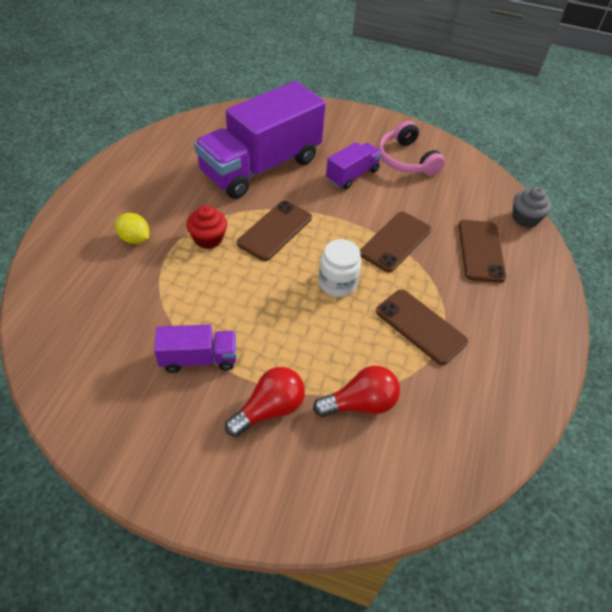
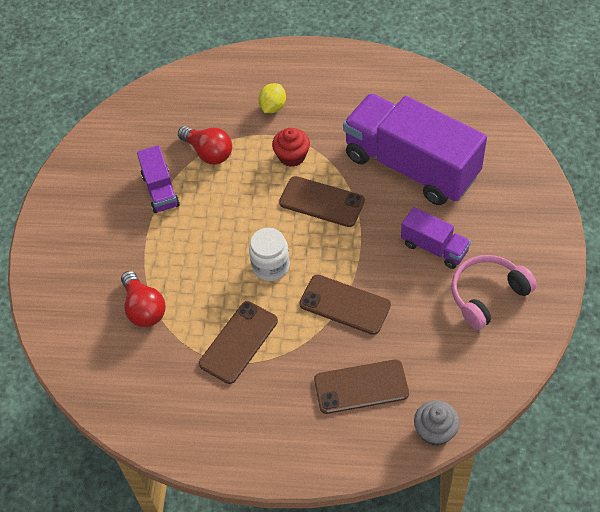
camera: 85 degrees right, 5 degrees up
(269, 409) = (125, 248): red light bulb -> red light bulb (208, 153)

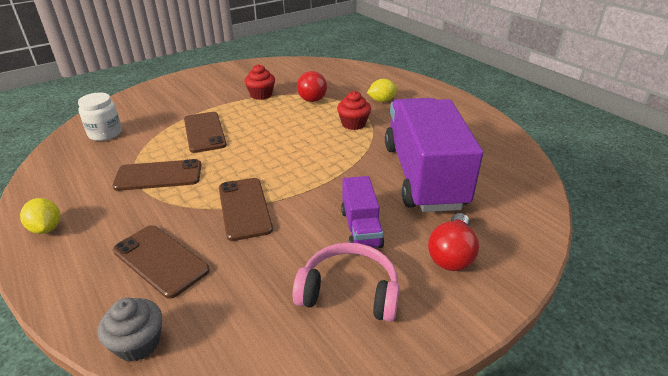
camera: 45 degrees right, 20 degrees down
(144, 308) = (157, 128): red light bulb -> red light bulb (451, 254)
(160, 190) = (261, 95): purple truck -> red cupcake
(248, 450) = (46, 228): none -> yellow lemon
(270, 266) = (245, 158): white jar -> white jar (105, 133)
(322, 202) = (331, 152): brown phone -> brown phone (204, 132)

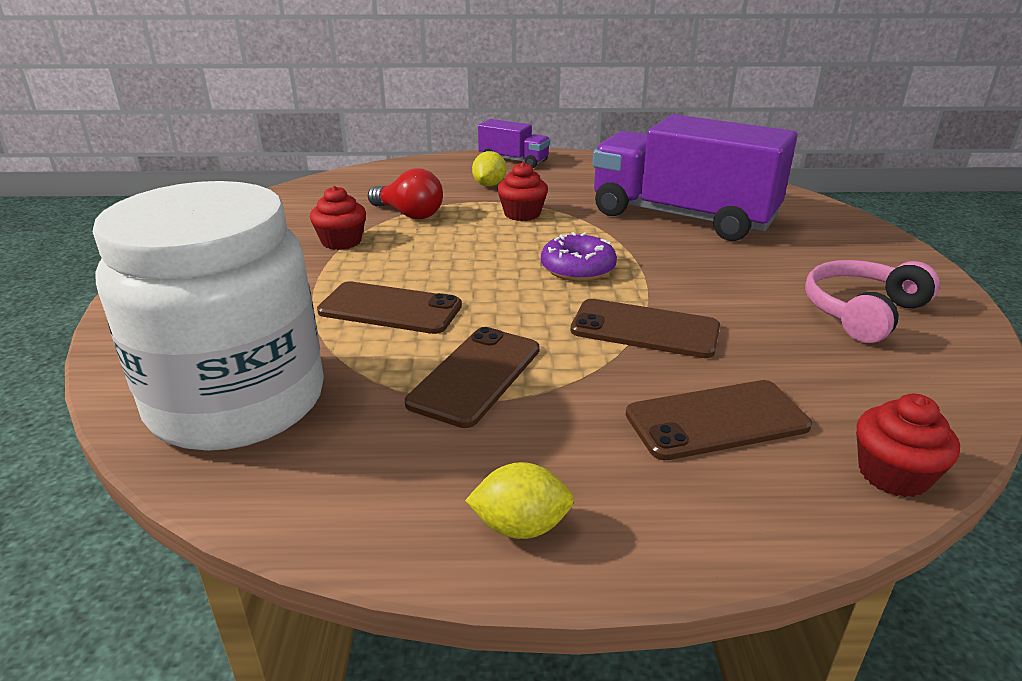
camera: 55 degrees left, 5 degrees down
(105, 133) = (237, 401): white jar -> white jar, size x2.30
(138, 343) = (893, 474): grey cupcake -> red cupcake
(299, 164) = (577, 268): none -> purple donut
(361, 228) = (752, 274): purple truck -> purple truck (513, 161)
(451, 254) = (831, 248): red light bulb -> none

